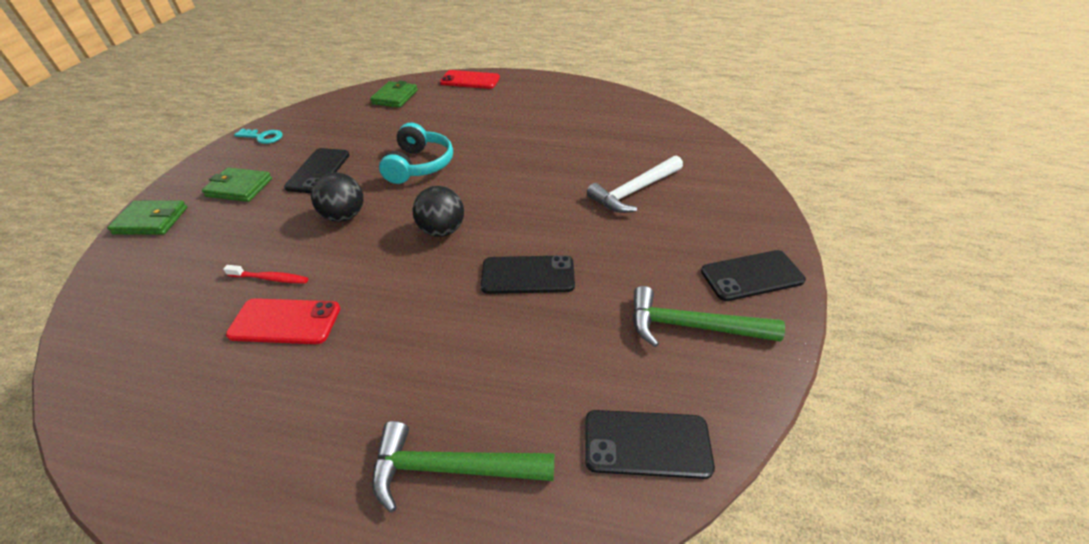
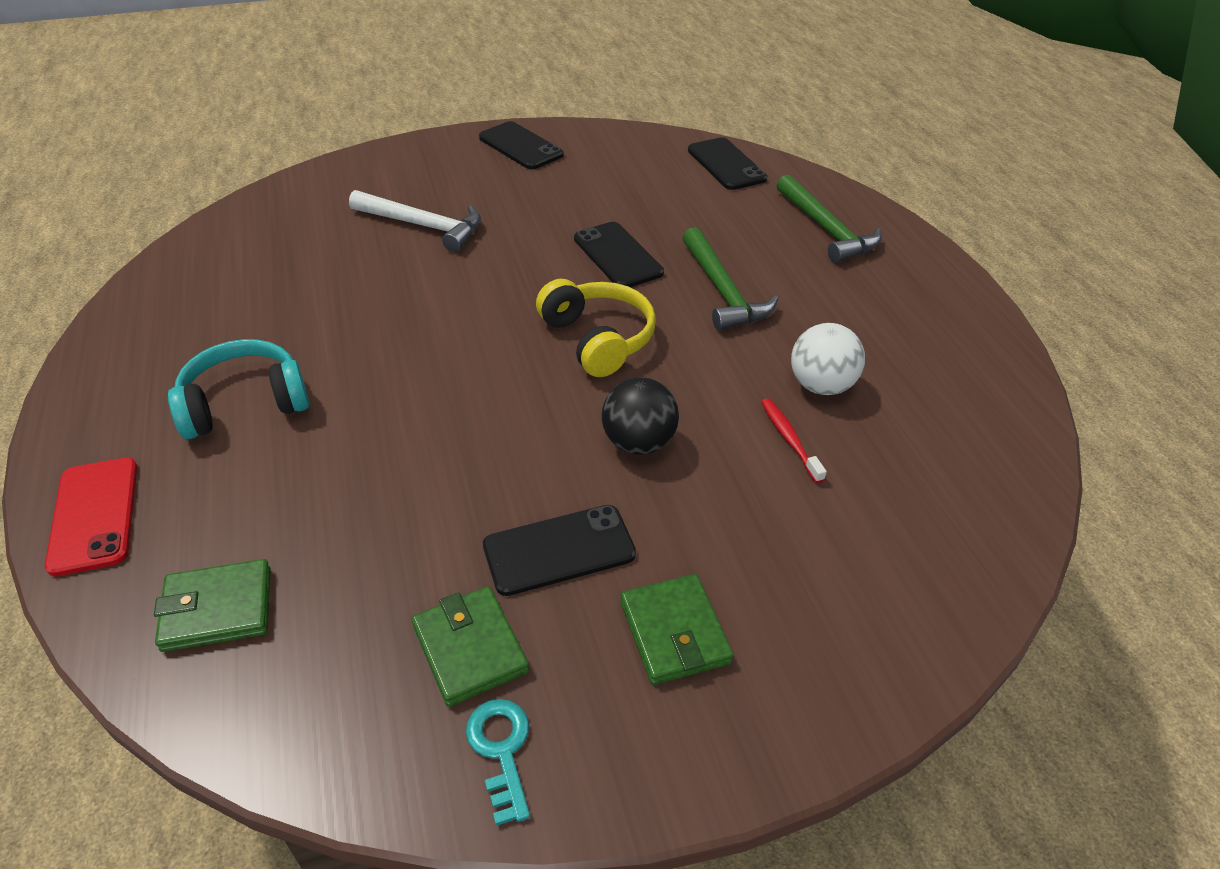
camera: 120 degrees left, 0 degrees up
(151, 221) = (836, 688): green wallet -> green wallet (470, 648)
(285, 321) = (821, 385): red phone -> white ball
(419, 165) = (470, 430): turquoise headphones -> turquoise headphones (244, 404)
(442, 230) = (597, 339): black ball -> yellow headphones
(691, 326) = (605, 164): green hammer -> green hammer (722, 291)

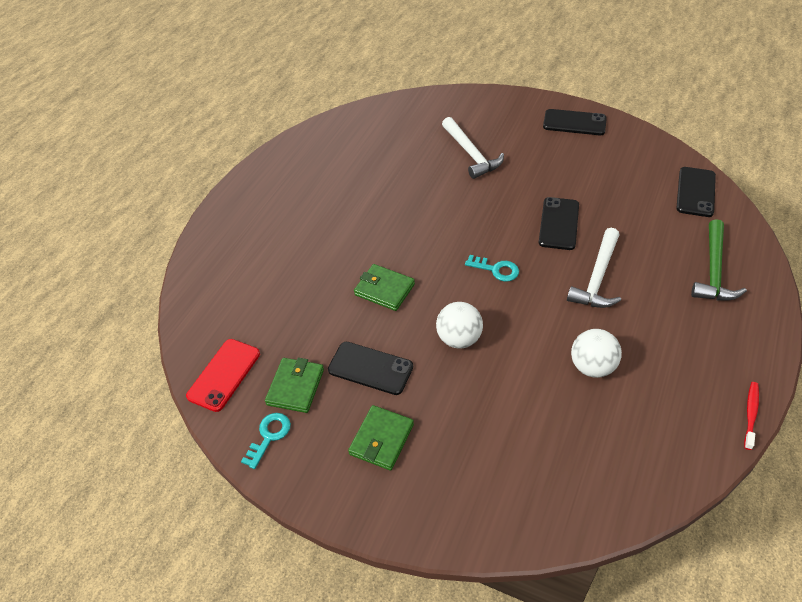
camera: 45 degrees right, 5 degrees up
(94, 515) = (216, 238): red phone -> red phone (224, 375)
(217, 609) = (224, 307): green wallet -> green wallet (384, 289)
(244, 404) = (307, 216): turquoise headphones -> none
(520, 146) = (574, 123): black phone -> black phone turned 75 degrees counterclockwise
(597, 339) = (496, 269): yellow headphones -> turquoise key
(638, 442) = (459, 338): black ball -> white ball
(722, 291) = (597, 278): green hammer -> white hammer
(789, 439) = (539, 385): red toothbrush -> red toothbrush (751, 414)

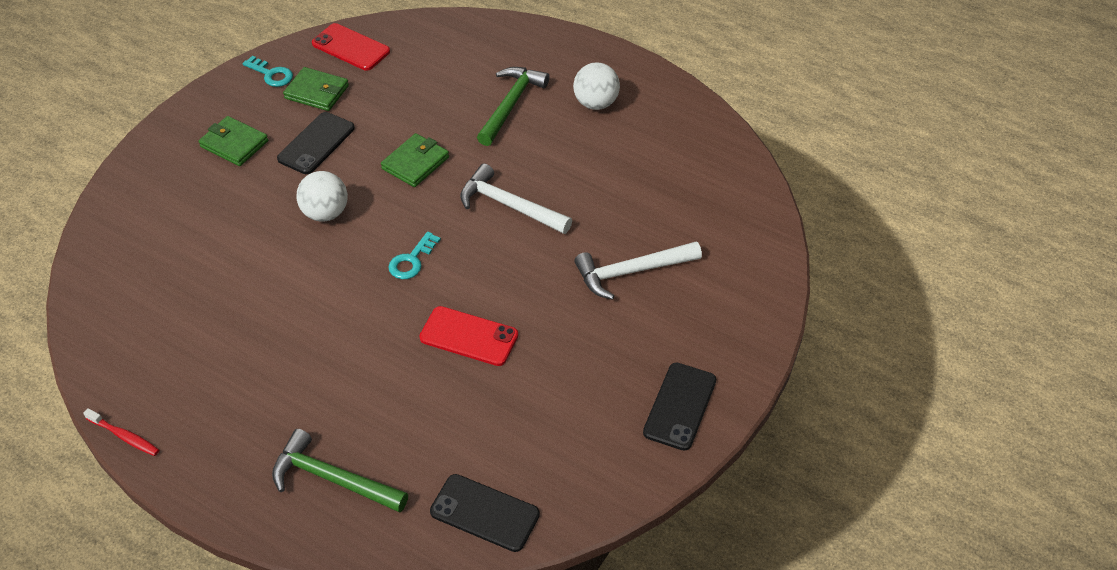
camera: 95 degrees right, 0 degrees up
(302, 241) = (511, 104): none -> green hammer
(559, 224) = (469, 336): black phone -> red phone
(592, 366) = (244, 315): white ball -> white ball (596, 103)
(597, 278) = (365, 352): white hammer -> white hammer (509, 205)

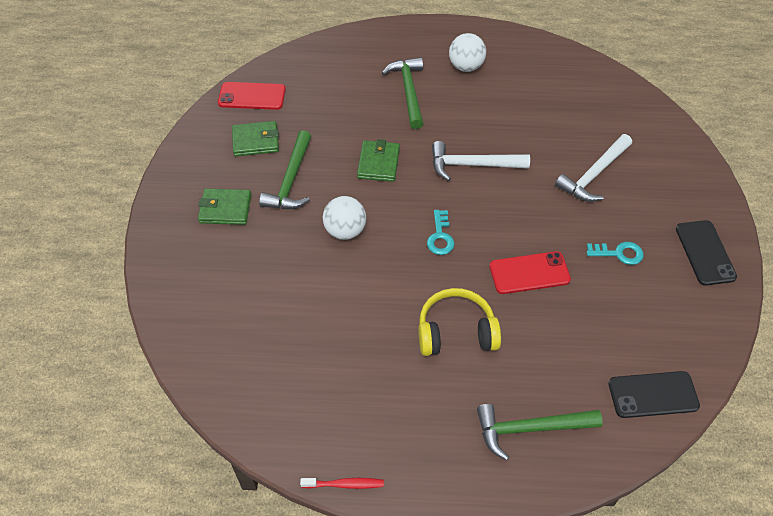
camera: 30 degrees left, 5 degrees up
(271, 74) = (207, 142): turquoise key -> turquoise key (619, 253)
(316, 143) = (290, 180): black phone -> green hammer
(344, 356) = (456, 332): none -> yellow headphones

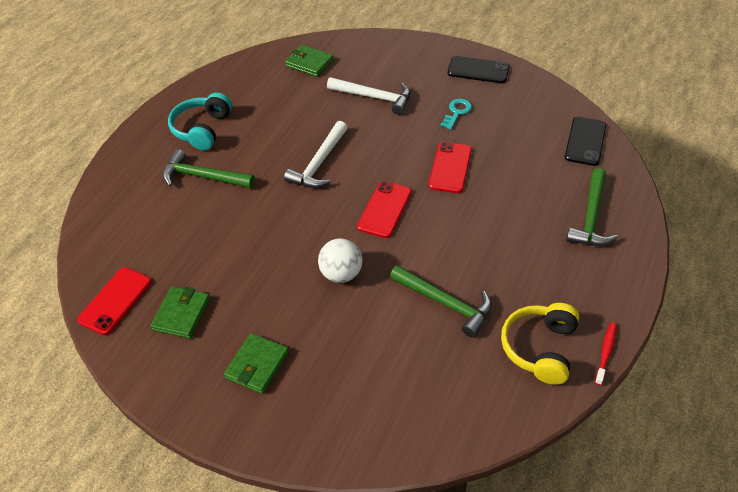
camera: 65 degrees left, 5 degrees down
(290, 180) = (254, 299): green hammer -> green hammer (445, 303)
(378, 163) = (276, 225): green wallet -> green wallet (309, 63)
(440, 236) = (384, 209): turquoise key -> red phone
(456, 332) = (487, 231): yellow headphones -> yellow headphones (540, 348)
(466, 66) = (202, 129): white ball -> turquoise headphones
(593, 175) = (374, 97): white hammer -> white hammer turned 45 degrees counterclockwise

